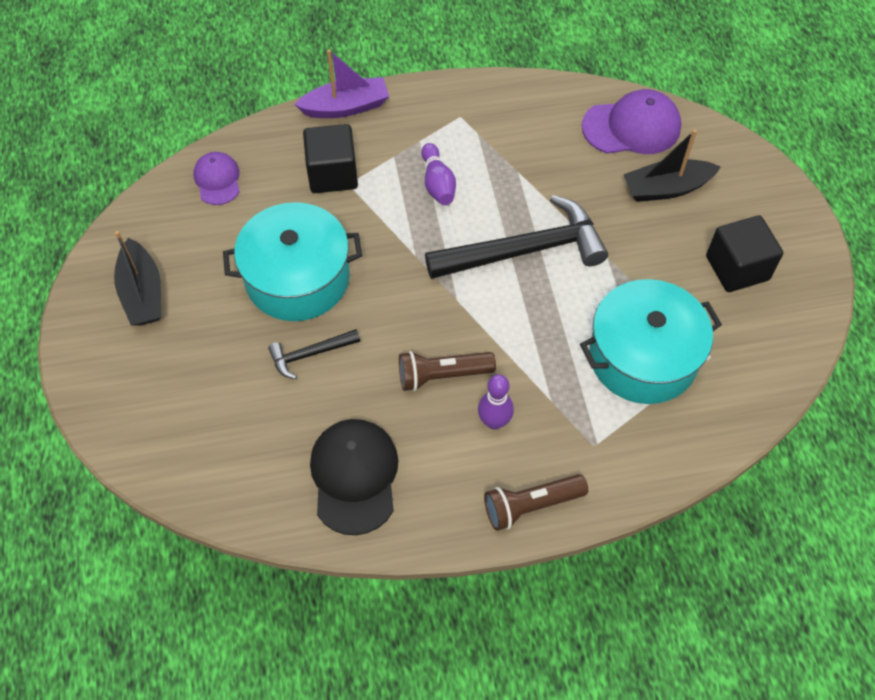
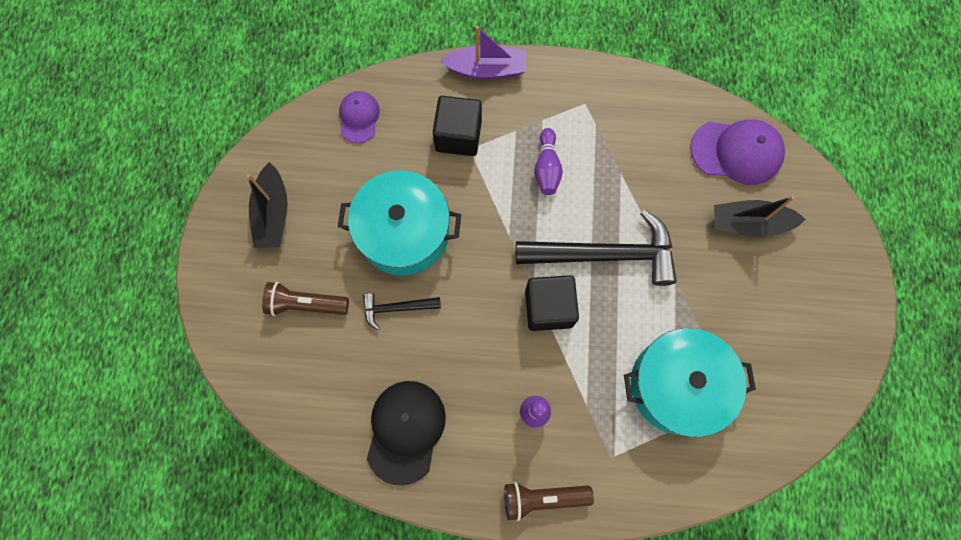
camera: 15 degrees right, 15 degrees up
(442, 375) = (501, 357): brown flashlight -> brown flashlight (306, 304)
(737, 268) = (788, 320): black cube -> black cube (548, 308)

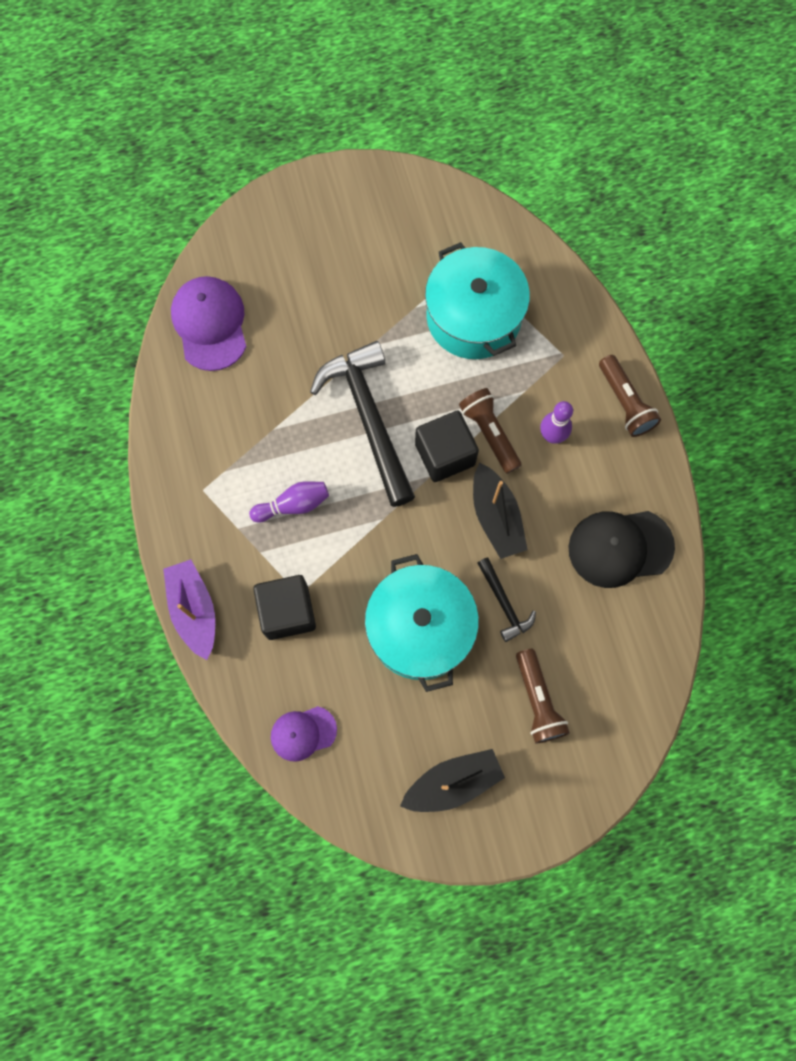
camera: 110 degrees left, 0 degrees up
(555, 355) = (490, 433): none -> brown flashlight
(749, 223) = (286, 294): black boat -> black boat (496, 517)

